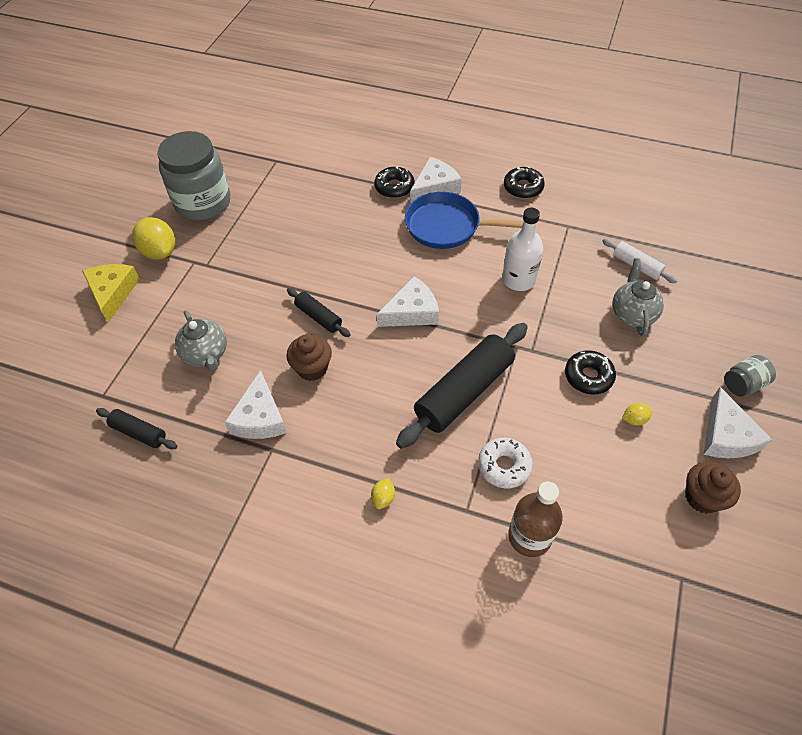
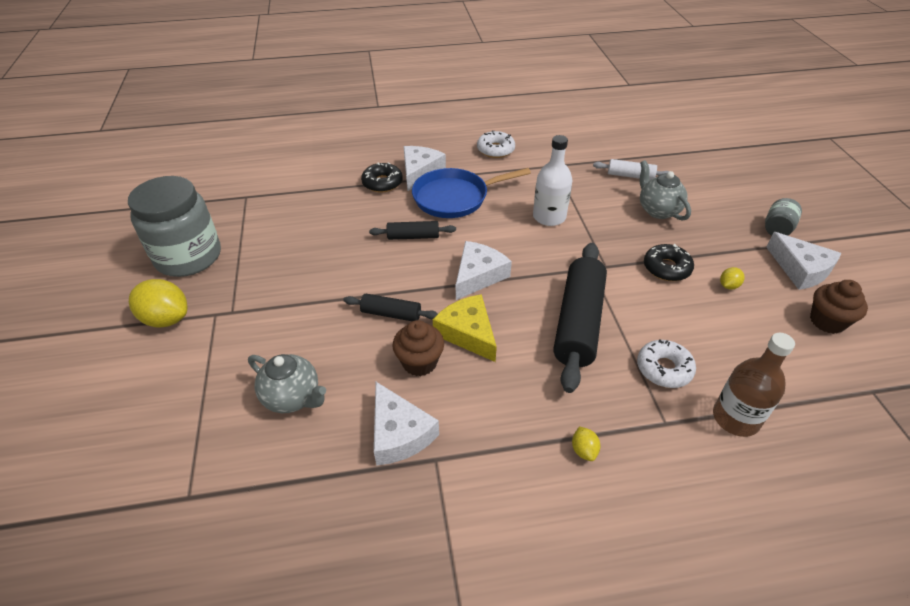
camera: 30 degrees left, 10 degrees down
(113, 293) = (131, 381): yellow cheese -> yellow cheese (468, 333)
(139, 432) = (265, 516): black rolling pin -> black rolling pin (413, 236)
(523, 187) = (495, 150): black donut -> white donut

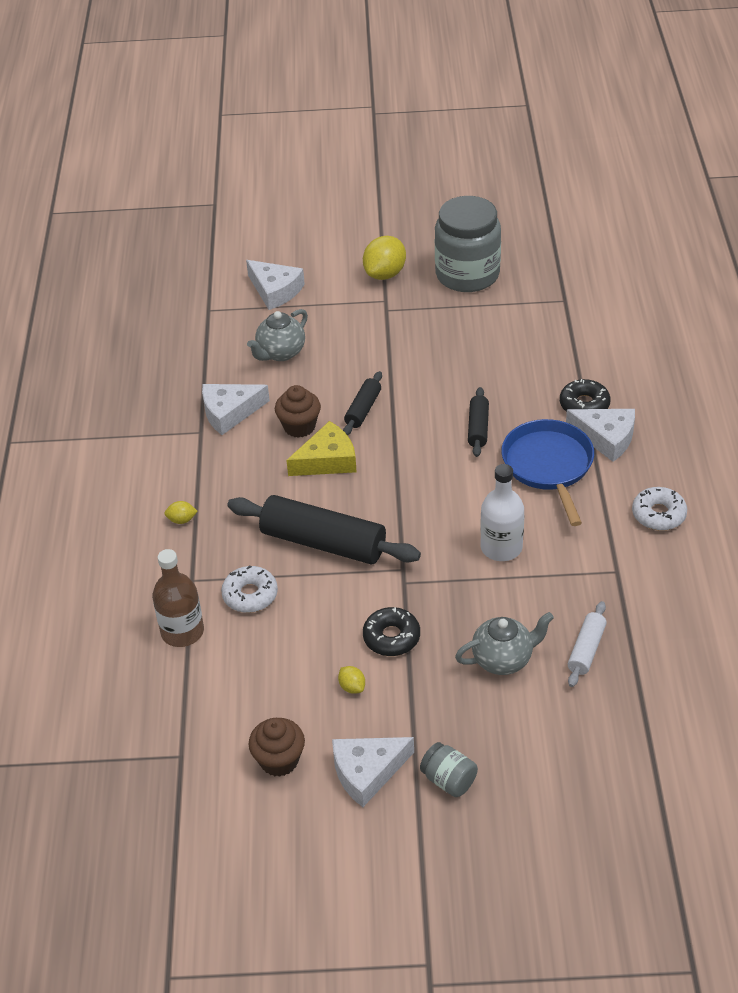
camera: 100 degrees right, 0 degrees up
(478, 275) = (406, 474): white cheese -> white cheese (275, 290)

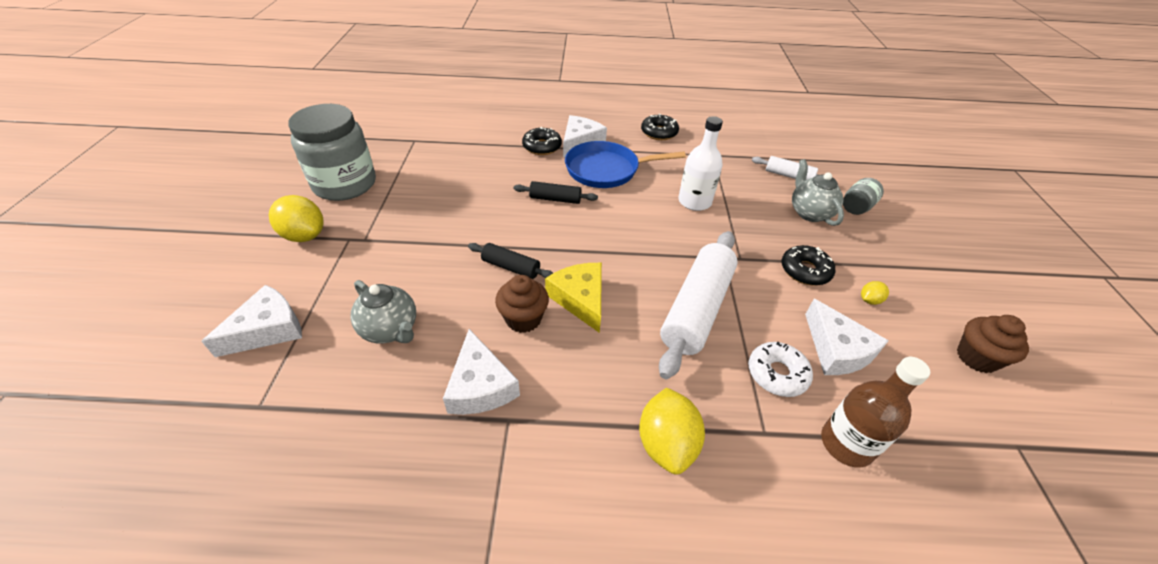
camera: 90 degrees left, 0 degrees up
(182, 520) = (666, 443): yellow lemon -> yellow lemon, size x2.10
(323, 542) = (696, 309): black rolling pin -> white rolling pin
(367, 772) = (955, 297): white cheese -> white cheese (836, 349)
(448, 780) = (937, 251): grey jar -> grey jar (856, 207)
(658, 514) = (659, 133): white donut -> black donut

